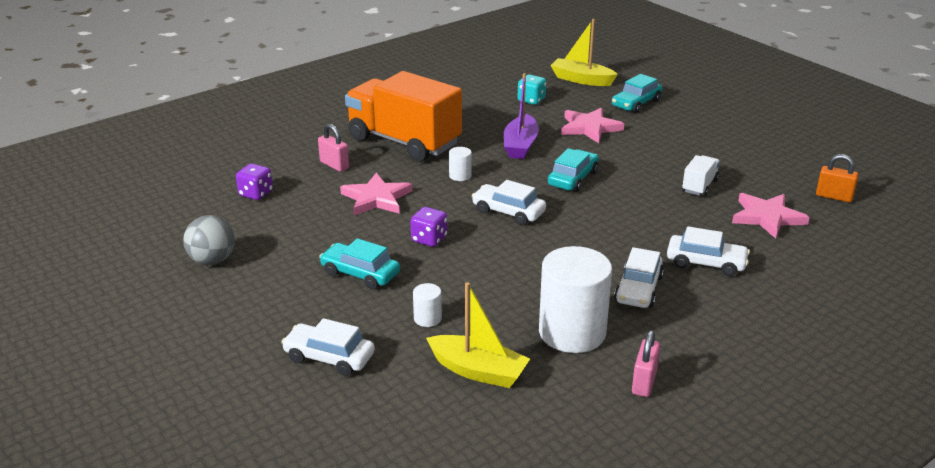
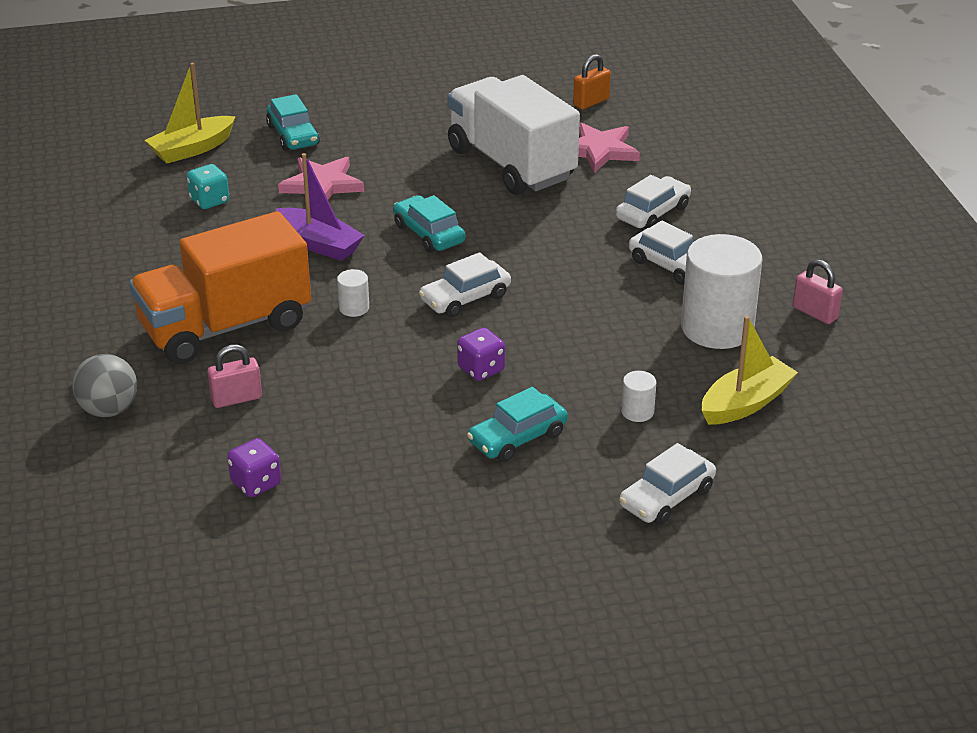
camera: 65 degrees left, 5 degrees up
(212, 260) = (401, 553): grey ball -> grey ball (109, 410)
(376, 198) = (354, 385): pink star -> none
(699, 186) = (511, 164): white truck -> white truck, size x2.39

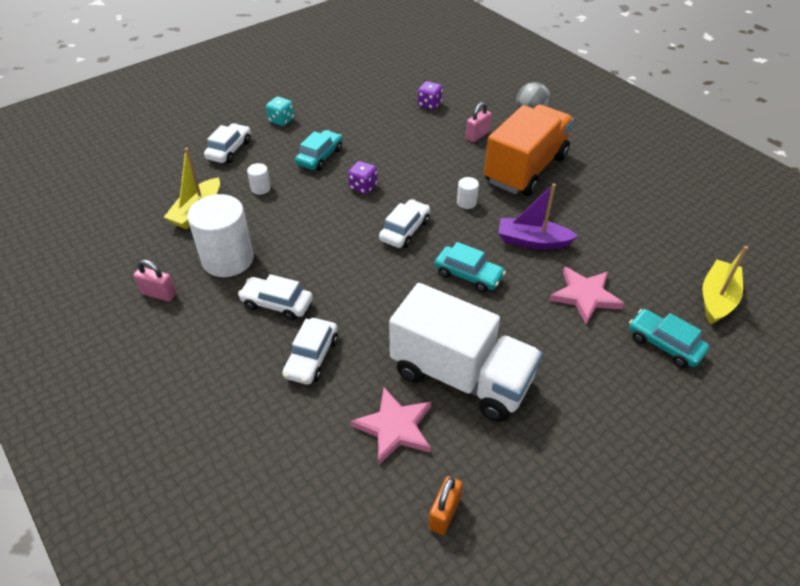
camera: 155 degrees right, 10 degrees up
(209, 201) = (642, 253): turquoise dice -> turquoise dice (281, 120)

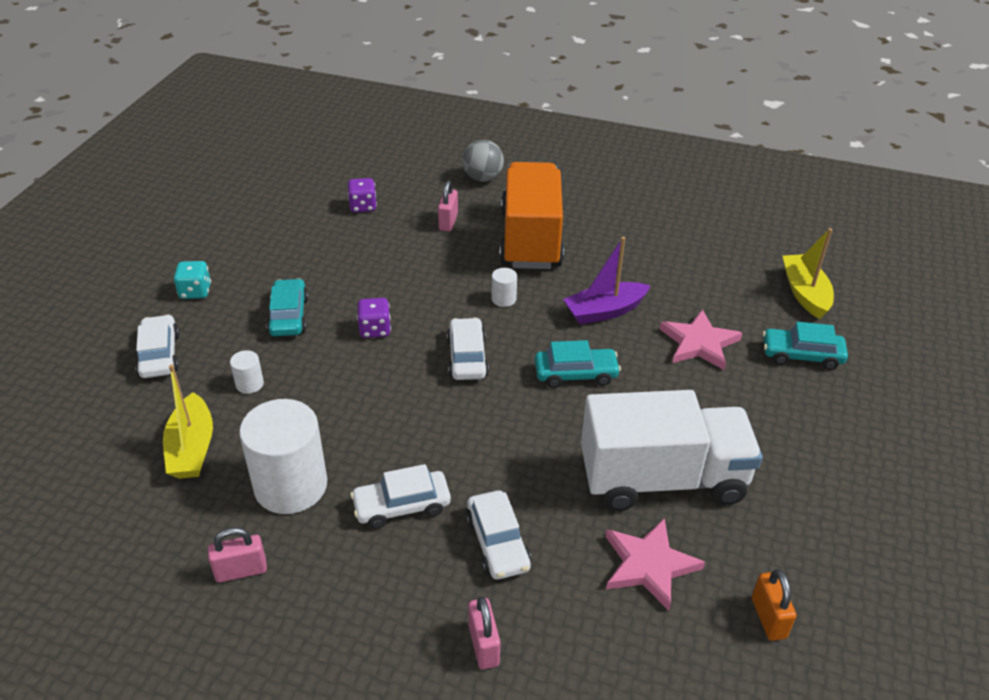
camera: 35 degrees left, 5 degrees down
(244, 414) = (484, 645): none -> pink padlock

